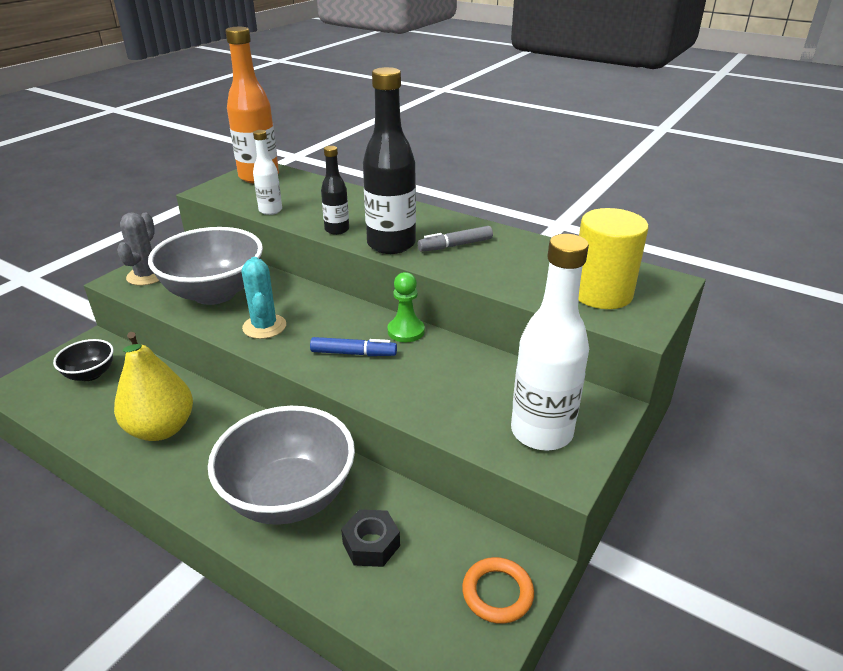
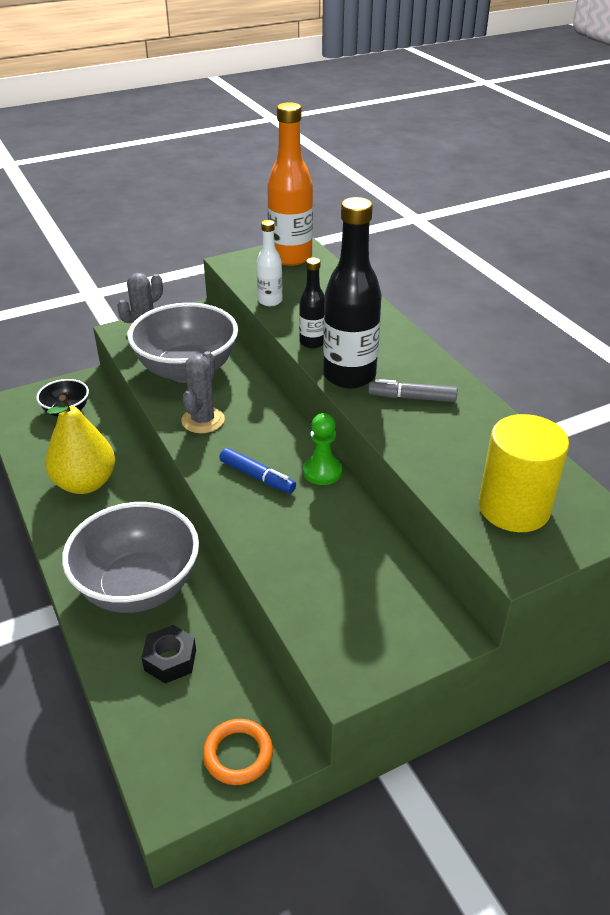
camera: 30 degrees right, 5 degrees up
(264, 326) = (203, 420): turquoise cactus -> grey cactus
(541, 432) = (361, 627): white bottle -> none

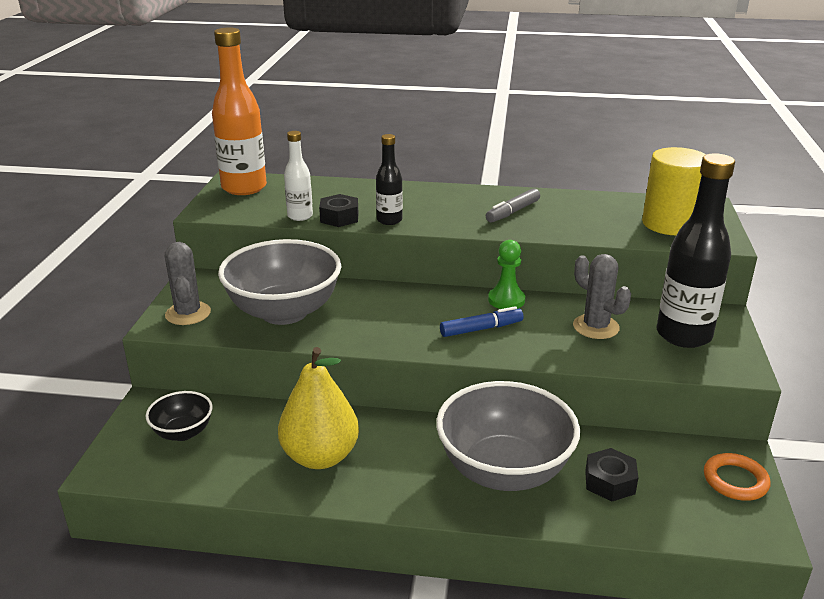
camera: 55 degrees left, 10 degrees down
(203, 420) = (372, 328): grey cactus -> grey cactus (596, 327)
(289, 318) = (339, 217): none -> black nut
(349, 376) = (456, 222): black bottle -> black bottle (683, 335)

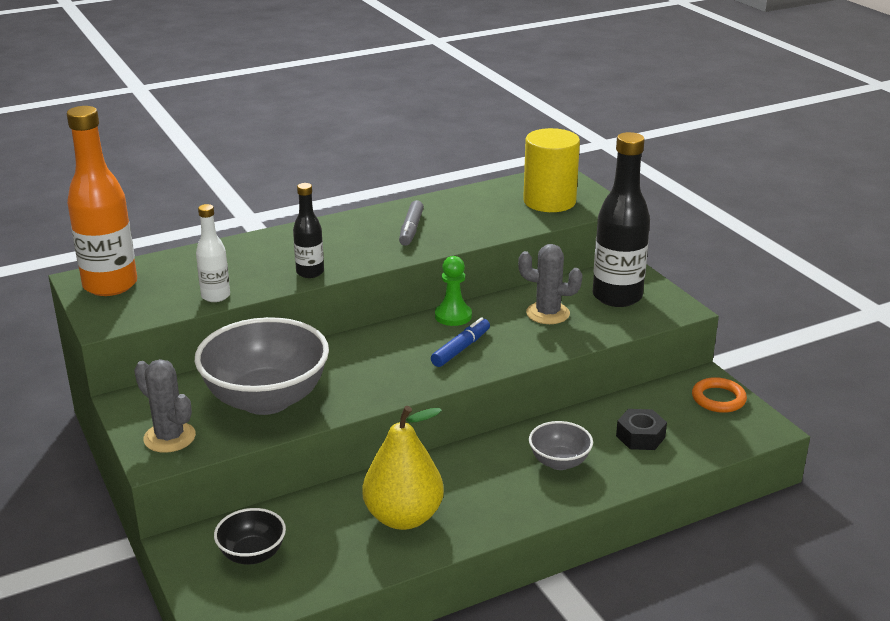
camera: 35 degrees left, 0 degrees up
(339, 217) = (257, 285): black nut -> none
(504, 470) = (559, 462): grey bowl -> grey bowl, size x0.49

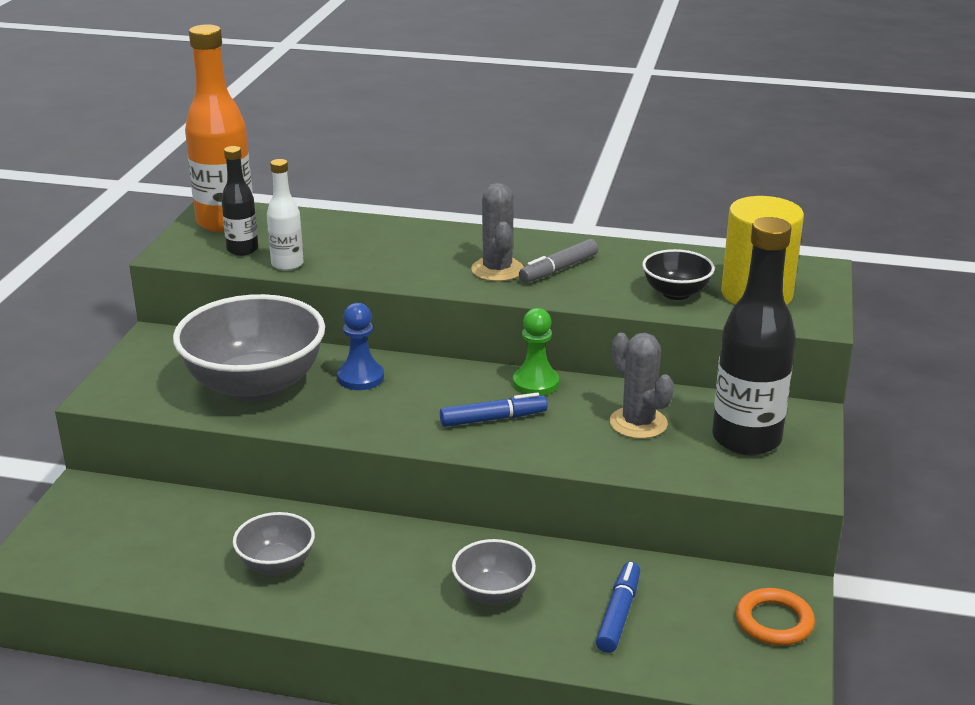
camera: 40 degrees right, 0 degrees up
(169, 437) = (138, 382): grey cactus -> grey cactus (497, 270)
(252, 554) = (119, 527): black bowl -> black bowl (676, 293)
(310, 272) = (398, 274): black bottle -> black bottle (242, 250)
(334, 361) = (360, 377): none -> blue pawn
(403, 517) = (276, 564): yellow pear -> grey bowl
(640, 436) = (618, 614): black nut -> blue marker

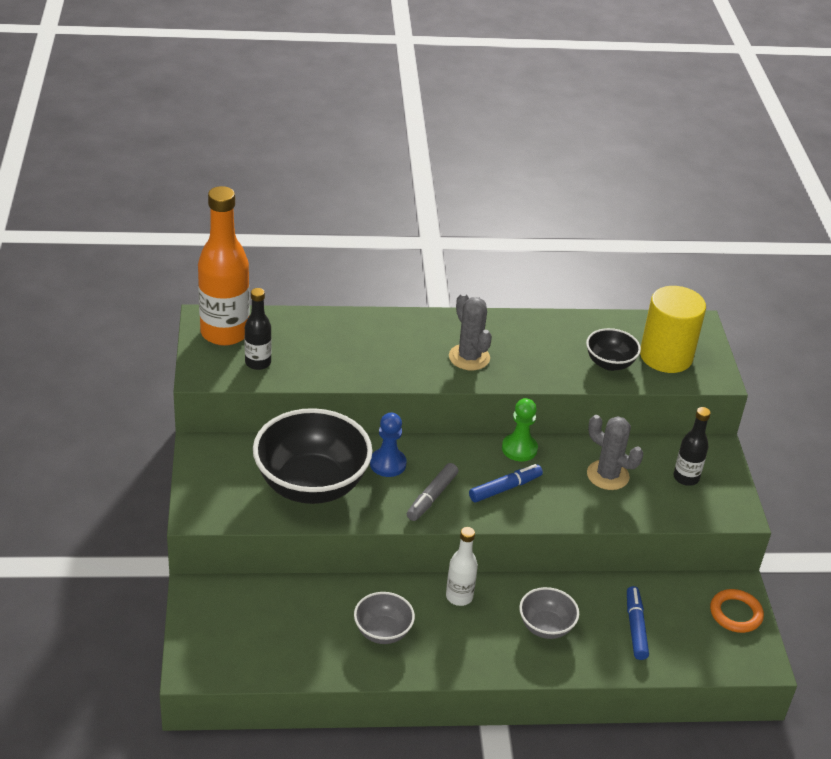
camera: 20 degrees left, 10 degrees up
(255, 386) = (311, 485): grey bowl -> black bowl
(287, 264) = (304, 374): white bottle -> white bottle (459, 596)
(558, 269) = (514, 350): grey marker -> grey marker (432, 497)
(746, 439) = (686, 478): black bottle -> black bottle, size x0.53

